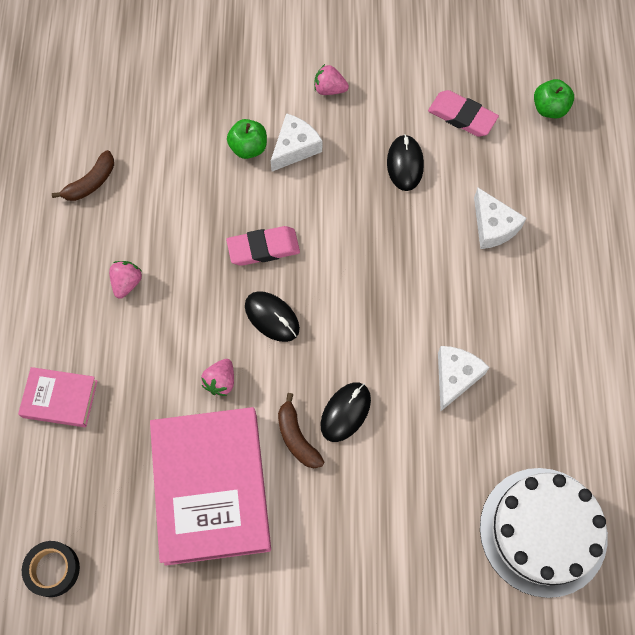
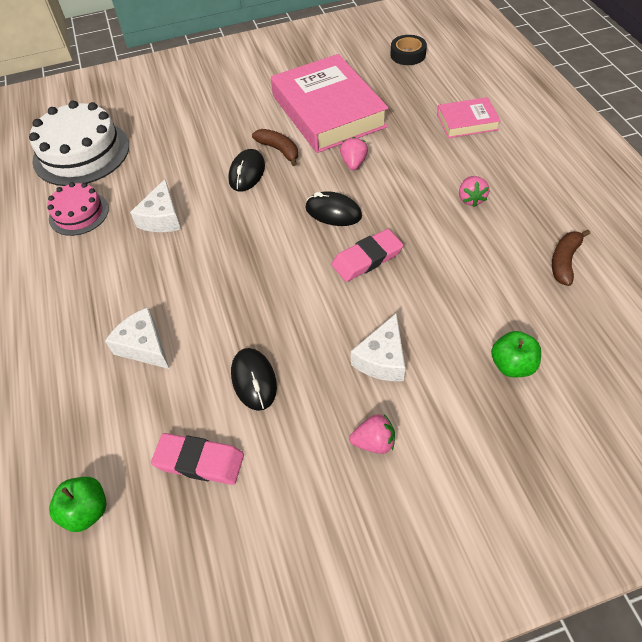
camera: 165 degrees right, 15 degrees down
(248, 148) = (432, 343): green apple -> green apple (512, 365)
(549, 419) = (79, 213): none -> pink cake

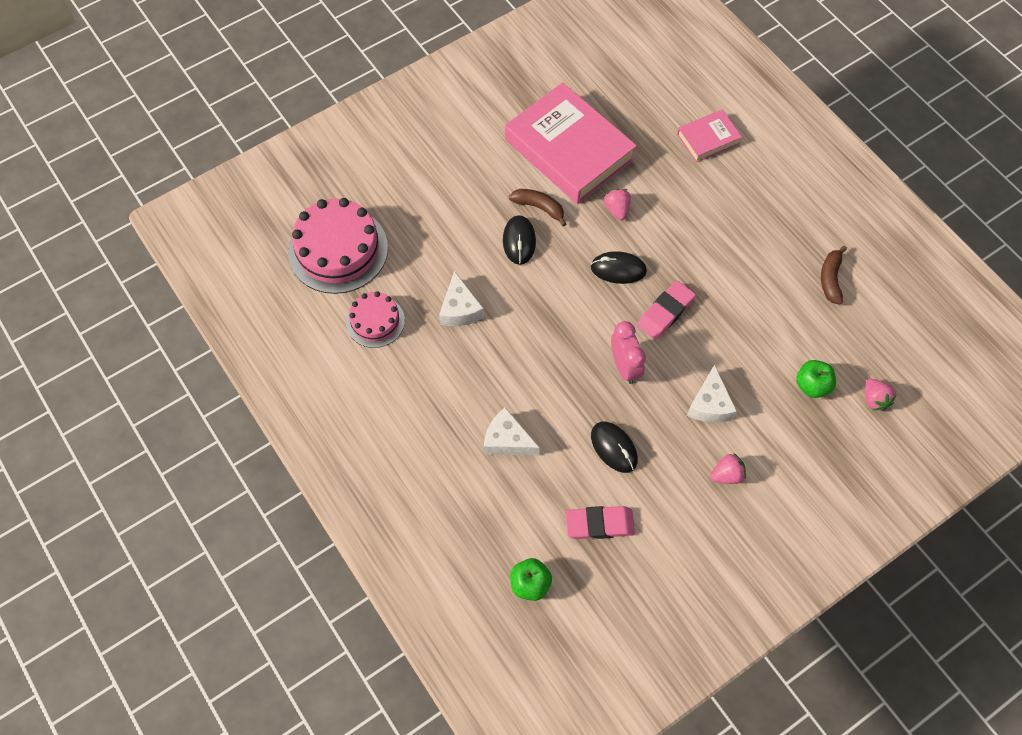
camera: 20 degrees left, 10 degrees up
(81, 153) = (338, 250): white cake -> pink cake
(301, 301) = (624, 367): none -> pink clock
(408, 55) = (623, 59): black tape -> none
(471, 199) = (736, 229): pink strawberry -> pink strawberry (874, 399)

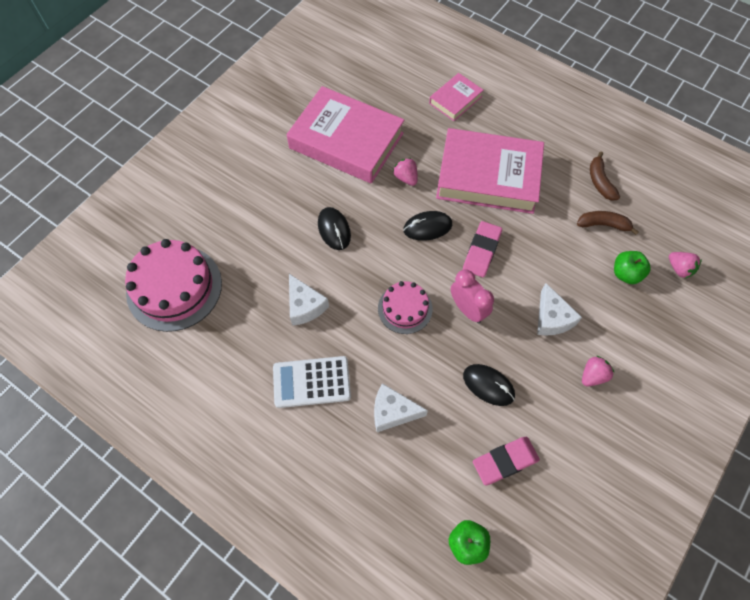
camera: 20 degrees left, 0 degrees up
(375, 321) = (231, 342): pink cake -> pink cake (405, 308)
(439, 385) = (311, 382): none -> white calculator
(539, 207) = (340, 196): brown banana -> brown banana (603, 225)
(707, 235) = (488, 176): none -> pink book

